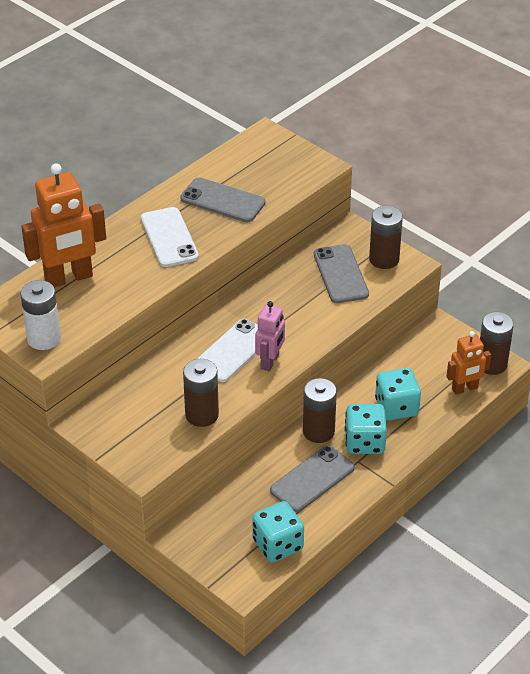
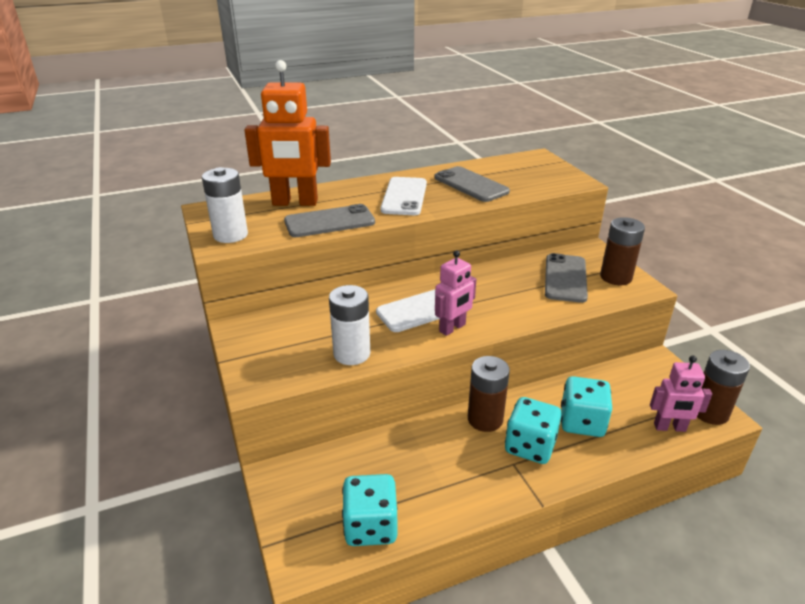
camera: 25 degrees right, 10 degrees down
(202, 415) = (352, 354): brown battery -> white battery
(312, 479) = (452, 465): grey phone -> grey phone (329, 222)
(465, 388) = (669, 427): orange robot -> pink robot

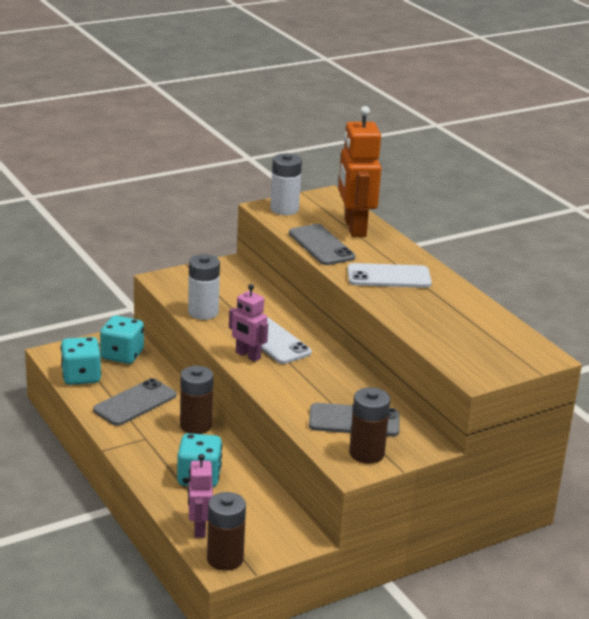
camera: 80 degrees right, 5 degrees down
(471, 185) = (434, 311): grey phone -> grey phone (135, 403)
(530, 446) = (165, 447): turquoise dice -> turquoise dice (122, 355)

